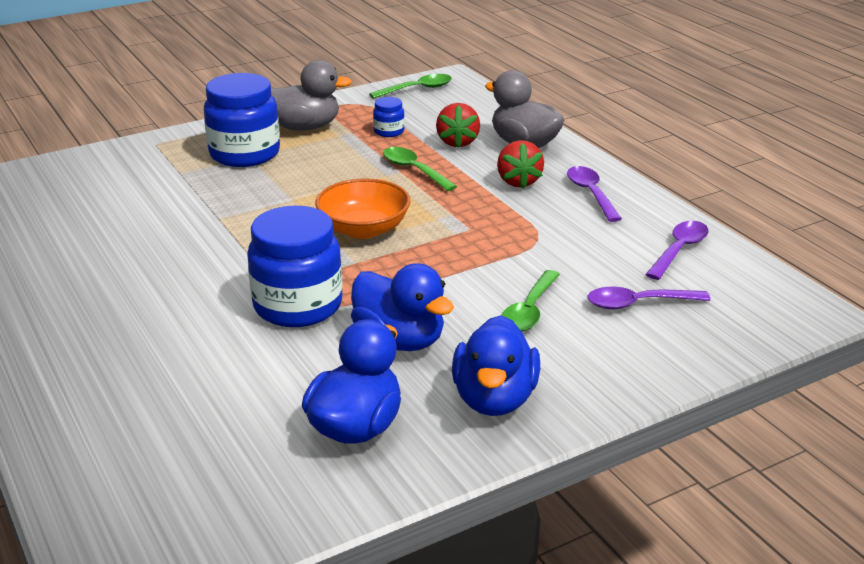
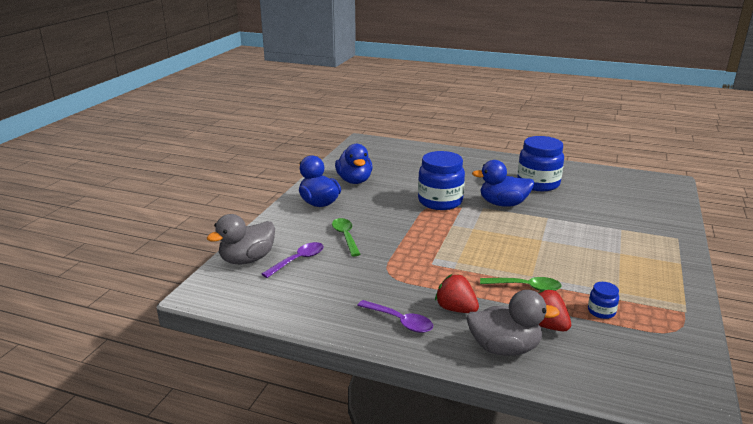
camera: 140 degrees right, 5 degrees down
(245, 154) = (626, 253): blue jar -> blue jar (538, 184)
(304, 127) = (649, 288): grey duck -> grey duck (247, 259)
(364, 229) = (479, 240): orange bowl -> none
(400, 340) = (381, 206): blue duck -> blue duck (503, 204)
(417, 89) = (683, 373): green spoon -> none
(679, 250) = (303, 302): purple spoon -> none

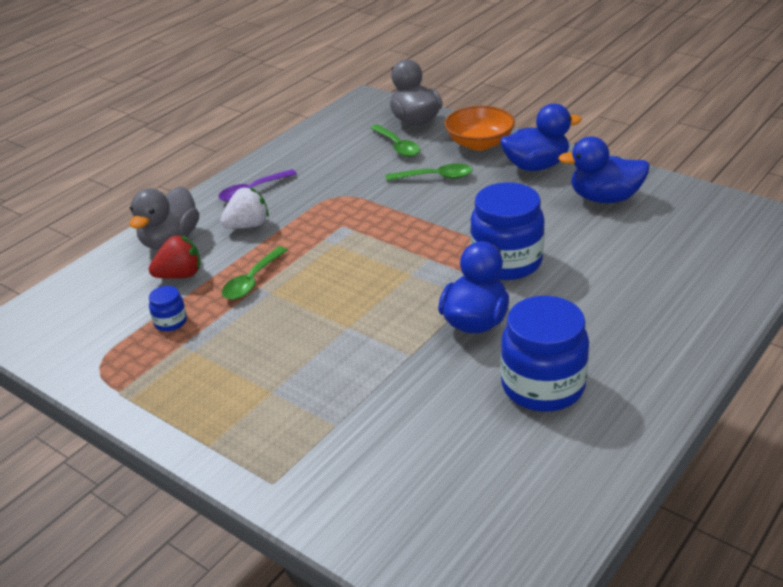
camera: 110 degrees right, 10 degrees up
(288, 226) = (479, 143): none -> orange bowl
(298, 260) = (397, 146): purple spoon -> green spoon
(456, 309) = (248, 225): red strawberry -> white strawberry

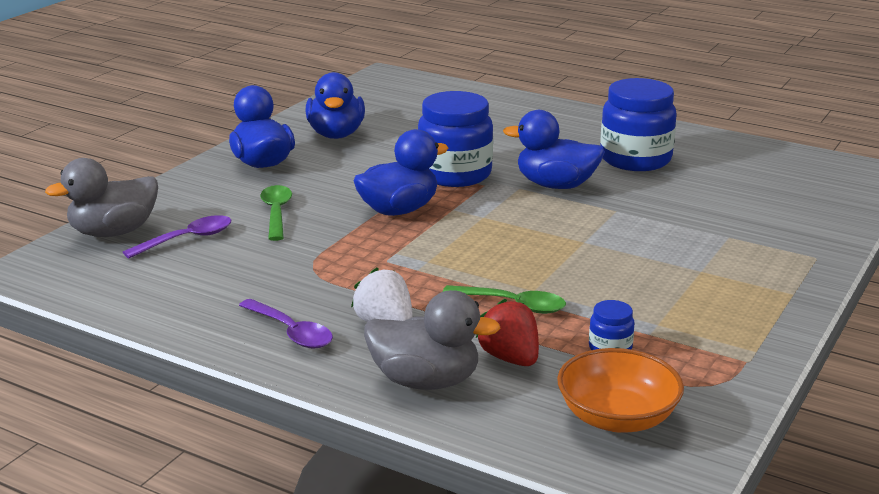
camera: 100 degrees left, 10 degrees down
(397, 146) = (187, 239): green spoon -> purple spoon
(432, 231) = (399, 210): none -> blue duck
(479, 143) = (197, 192): orange bowl -> orange bowl (617, 417)

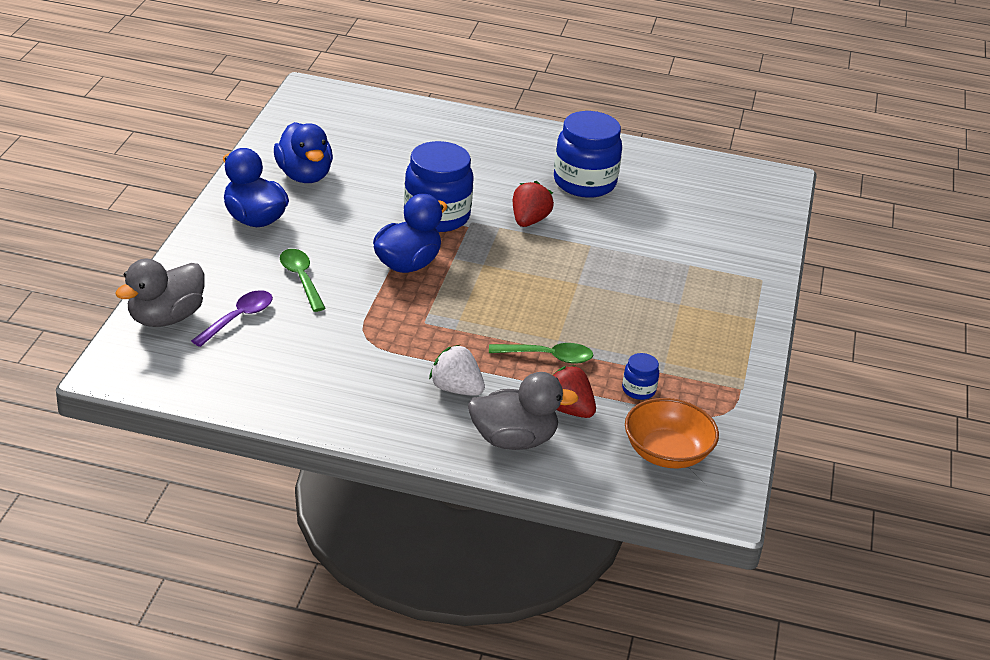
camera: 20 degrees left, 10 degrees up
(291, 332) = (384, 407): purple spoon -> none
(556, 185) = (529, 221): blue duck -> red strawberry

